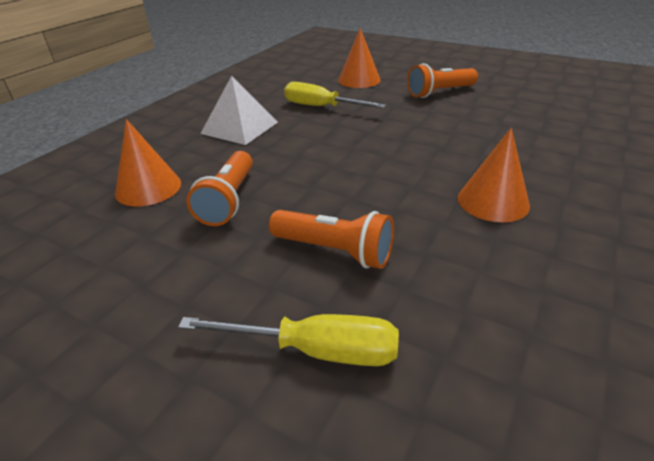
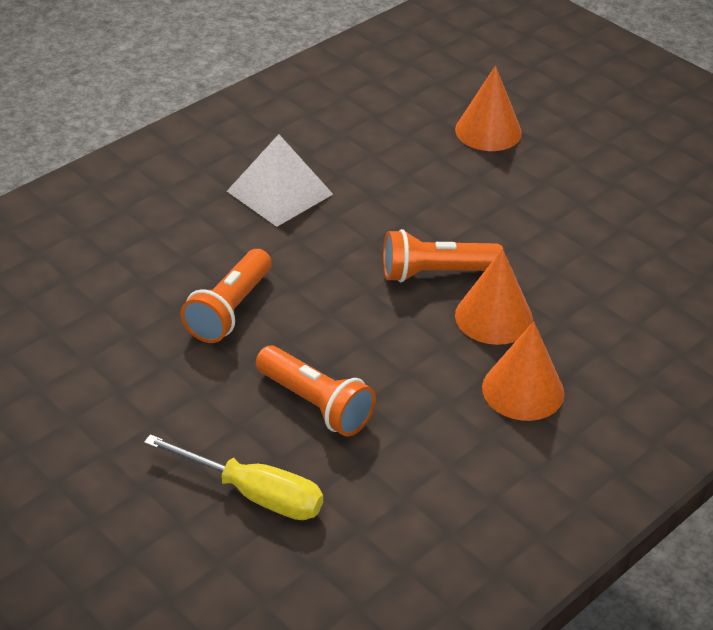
camera: 15 degrees right, 5 degrees up
(148, 188) = (146, 268): orange cone -> orange cone (493, 317)
(321, 107) = (404, 178): yellow screwdriver -> none
(439, 92) = (590, 189): orange flashlight -> orange flashlight (436, 273)

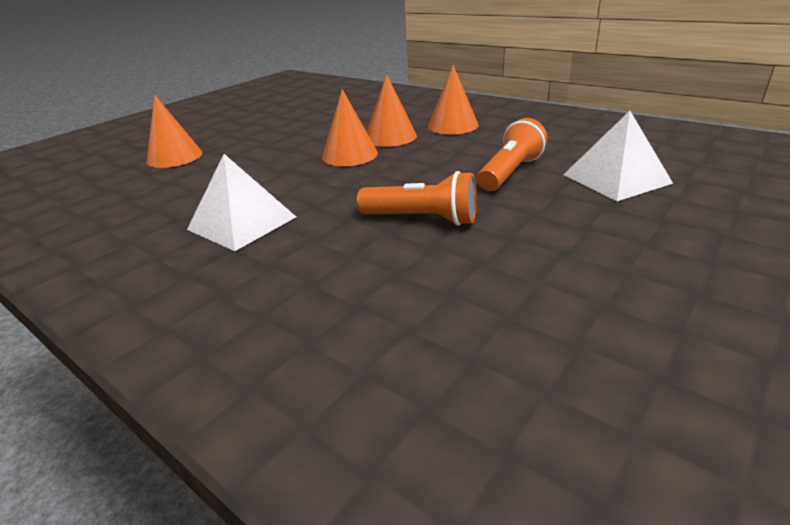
camera: 95 degrees left, 10 degrees down
(254, 494) = (616, 179): yellow screwdriver -> white pyramid
(436, 273) = (349, 155): orange flashlight -> orange cone

